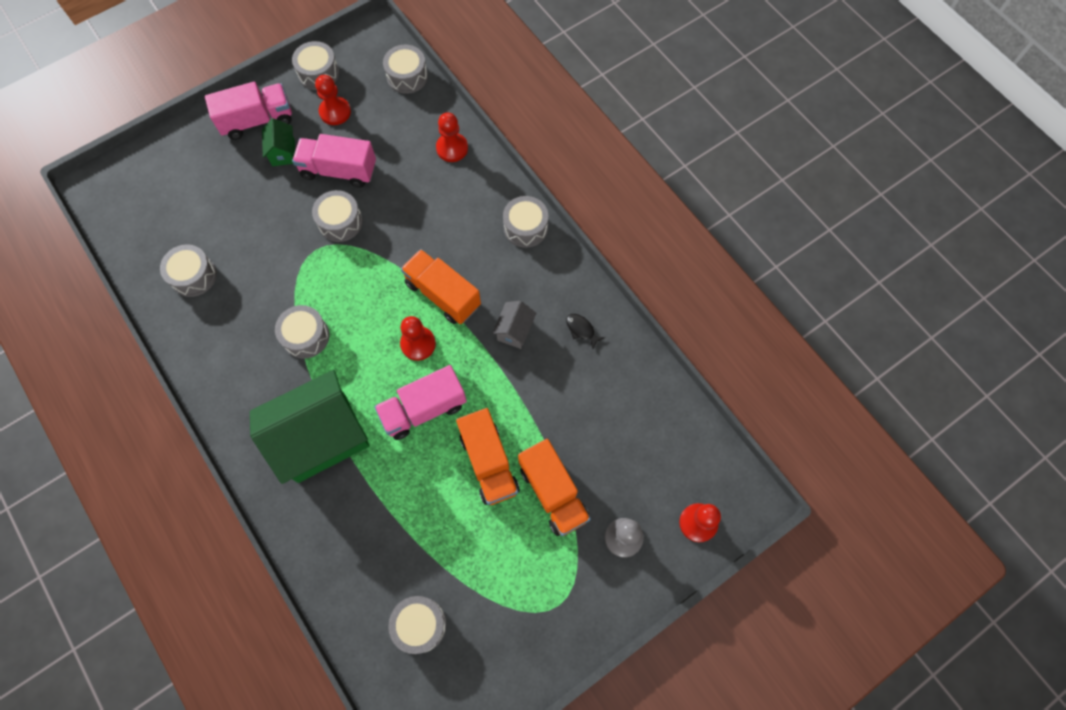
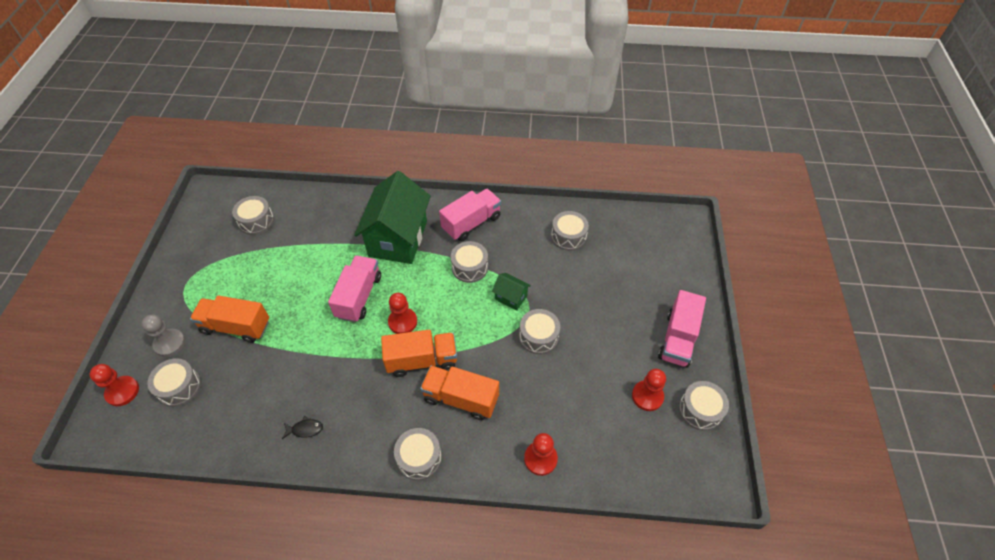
camera: 130 degrees right, 15 degrees down
(283, 152) = (632, 338): green house -> green house (511, 297)
(339, 170) = (585, 363): pink truck -> pink truck (471, 223)
(407, 76) = (647, 478): grey drum -> grey drum (179, 387)
(489, 463) = (291, 307): orange truck -> orange truck (461, 399)
(514, 331) = (351, 385): grey house -> none

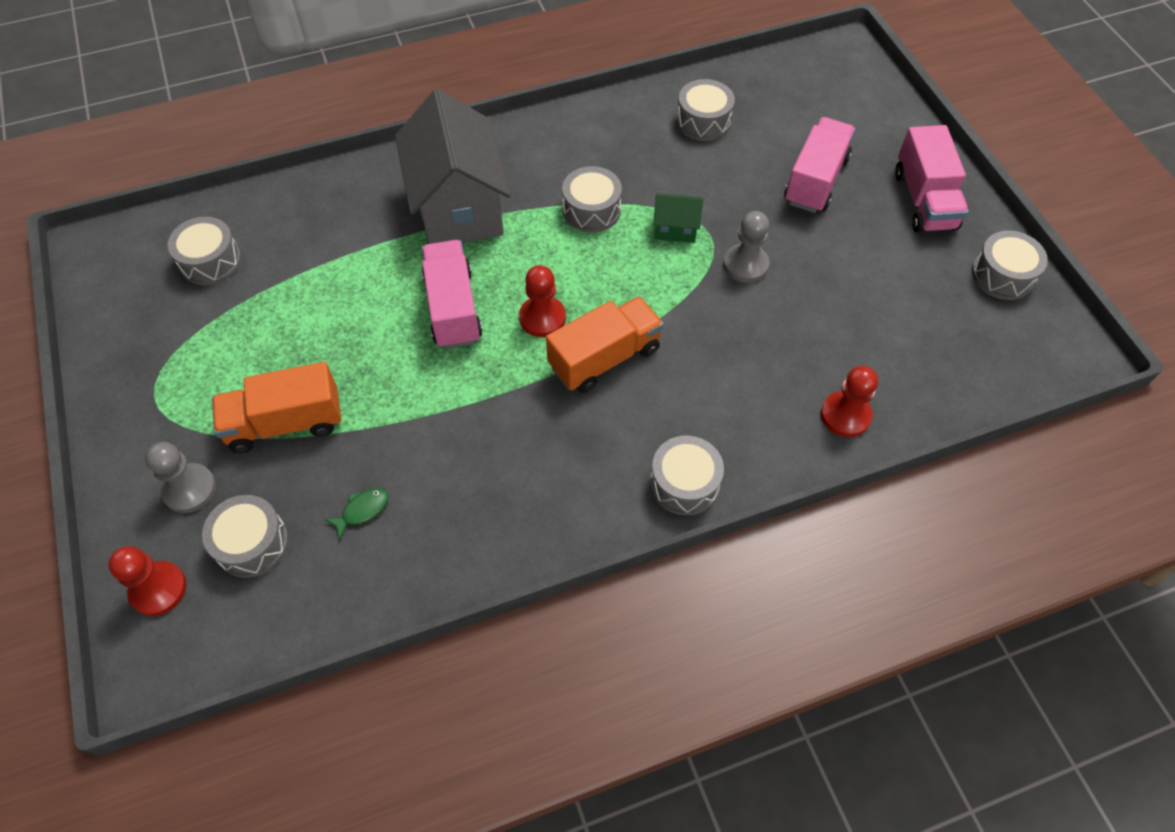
camera: 25 degrees left, 5 degrees up
(242, 393) = (362, 510): none -> green fish
(305, 429) = (495, 517): black fish -> none
(398, 238) = (459, 208): green house -> grey house
(461, 399) = (692, 385): orange truck -> none
(471, 223) = (554, 150): pink truck -> pink truck (815, 181)
(538, 336) = (745, 265): grey drum -> grey pawn
(647, 396) = (930, 284): red pawn -> none

